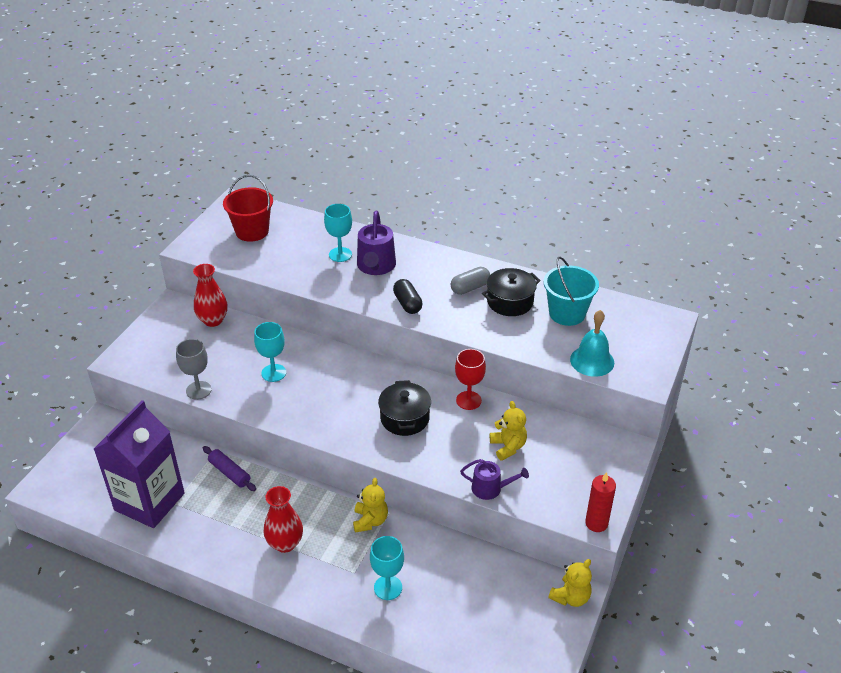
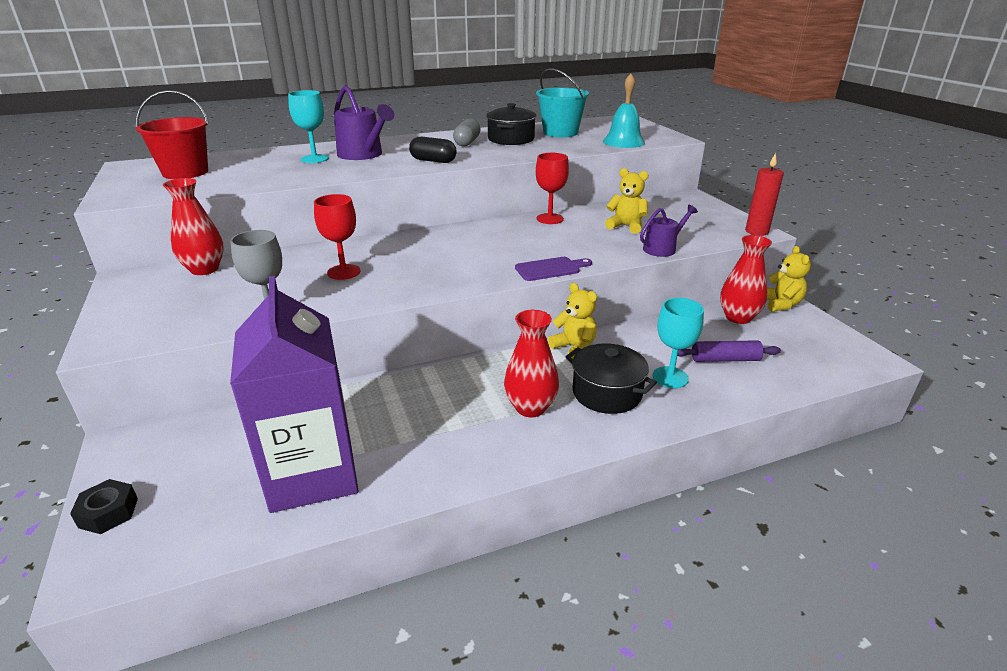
camera: 45 degrees left, 10 degrees down
(66, 460) = (108, 513): none -> black nut
(229, 473) = (378, 394): purple rolling pin -> purple rolling pin (725, 359)
(273, 373) = (343, 272): turquoise goblet -> red goblet
(386, 454) = (550, 269): none -> purple cutting board
(405, 418) = (522, 246): black pot -> black pot (607, 393)
(515, 582) = (738, 317): none -> red vase

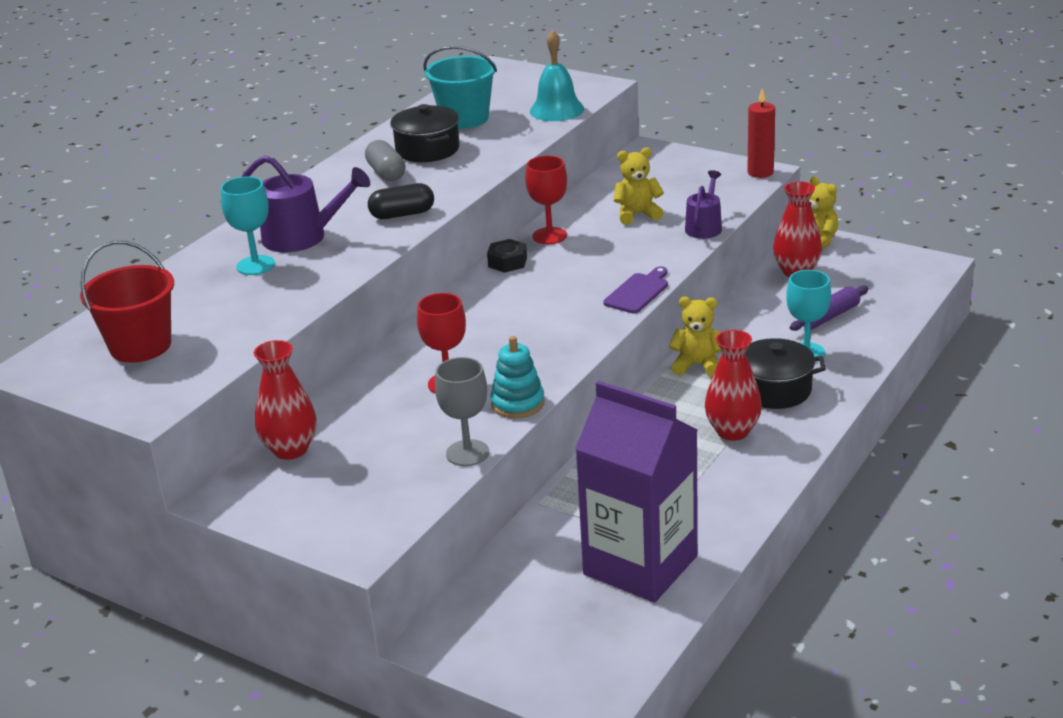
camera: 35 degrees left, 0 degrees up
(108, 513) = (527, 676): black nut -> black nut (507, 262)
(355, 302) = (518, 403): none -> turquoise stacking toy

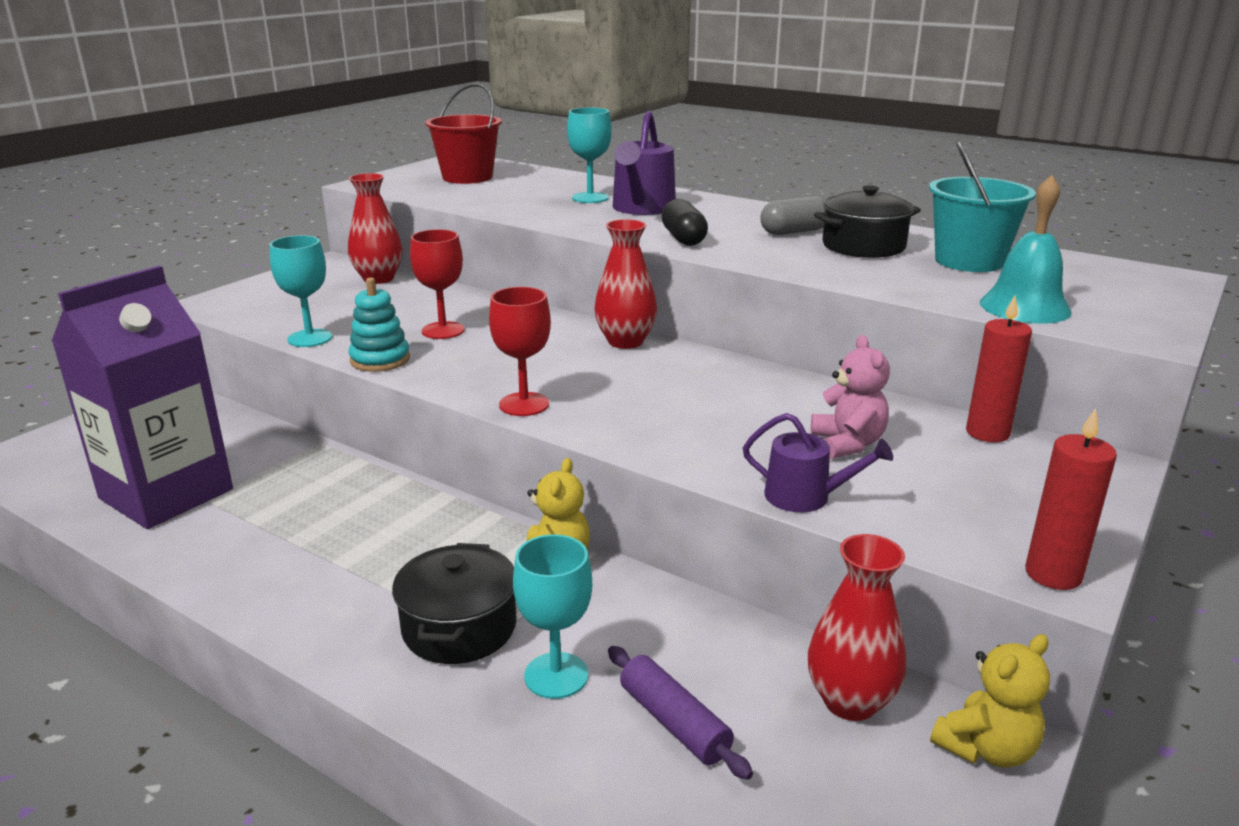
camera: 90 degrees right, 5 degrees down
(467, 453) = (310, 338): grey goblet -> turquoise goblet
(507, 262) = (704, 358): black nut -> none
(549, 236) = (775, 383): red goblet -> red goblet (524, 404)
(615, 175) = (987, 433): none -> red candle
(637, 214) = (847, 444): yellow teddy bear -> pink teddy bear
(638, 292) = (602, 433): purple cutting board -> none
(732, 431) = (374, 577): red vase -> red vase (625, 342)

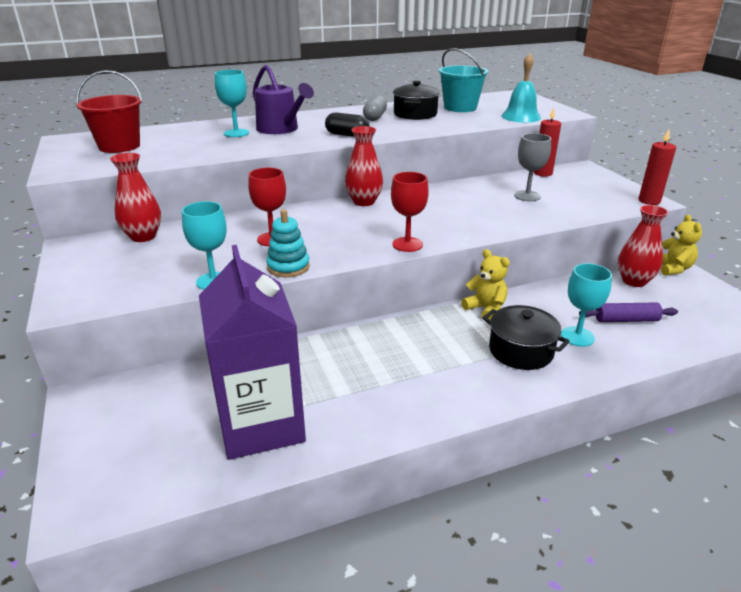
camera: 55 degrees left, 5 degrees up
(805, 497) = (564, 217): purple watering can -> none
(847, 444) = (527, 196): pink teddy bear -> grey goblet

